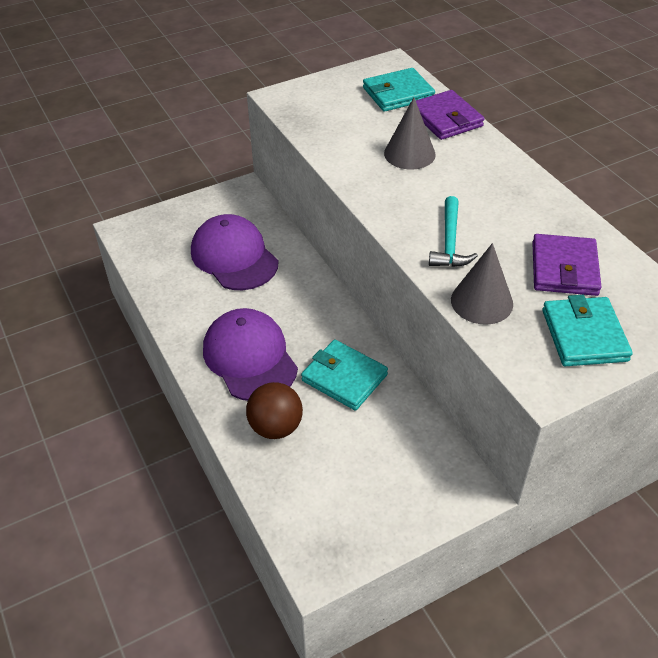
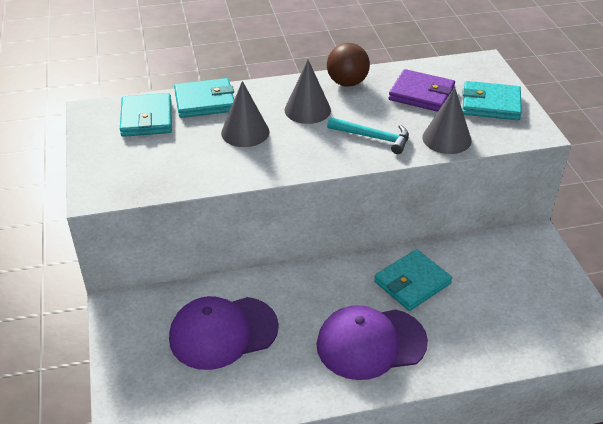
camera: 75 degrees left, 5 degrees down
(275, 427) = (458, 339): brown ball -> brown ball (347, 83)
(446, 119) = (205, 101): purple wallet -> turquoise wallet
(473, 186) = (307, 110): none -> grey cone

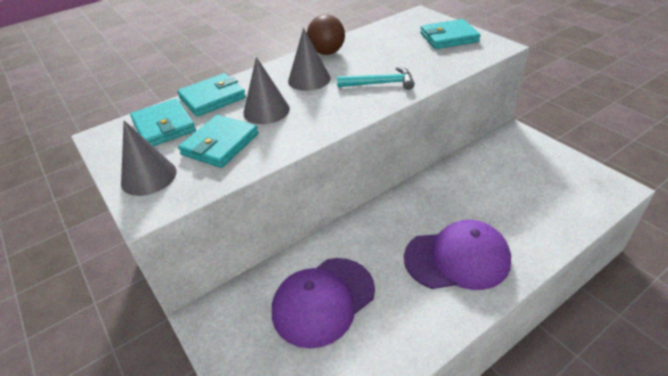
camera: 20 degrees left, 0 degrees up
(371, 343) = (457, 259): purple cap -> purple cap turned 150 degrees counterclockwise
(412, 283) = (453, 197): turquoise wallet -> turquoise wallet (220, 144)
(421, 94) = (392, 45): purple wallet -> none
(446, 139) = (438, 68): grey cone -> grey cone (149, 177)

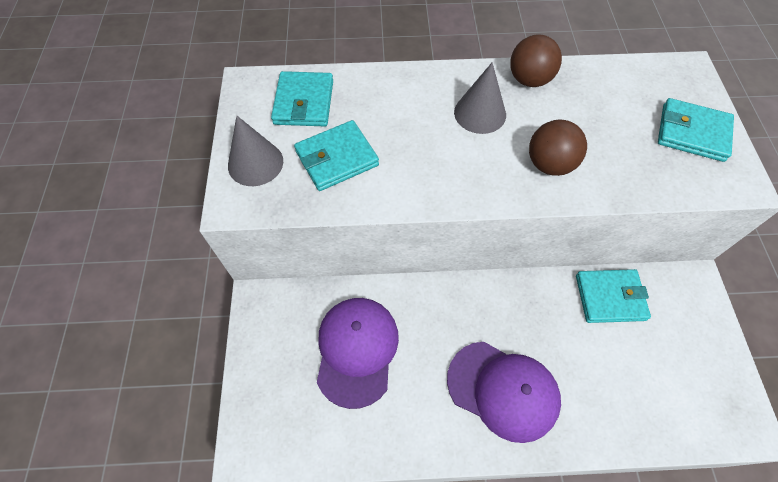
camera: 30 degrees right, 20 degrees up
(212, 98) = (369, 86): turquoise wallet -> turquoise wallet (610, 297)
(266, 111) = (407, 136): grey cone -> none
(323, 301) = (356, 350): purple cap -> purple cap turned 105 degrees clockwise
(380, 83) = (549, 164): turquoise hammer -> brown ball

